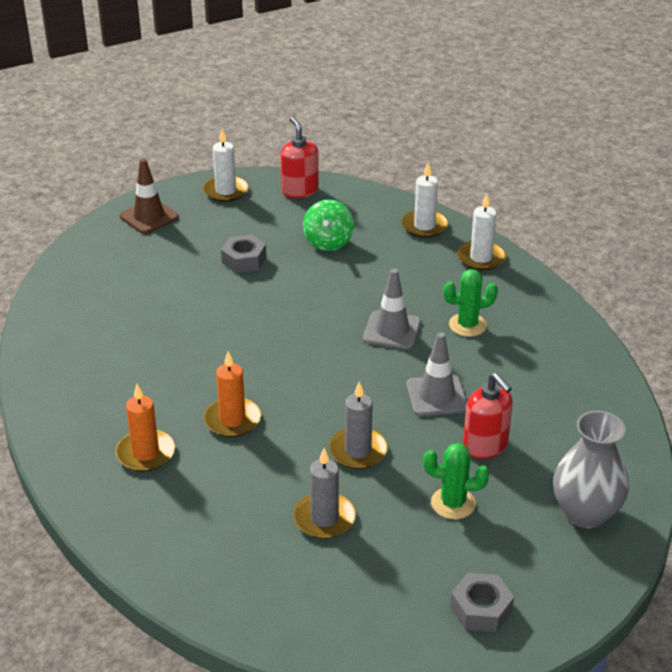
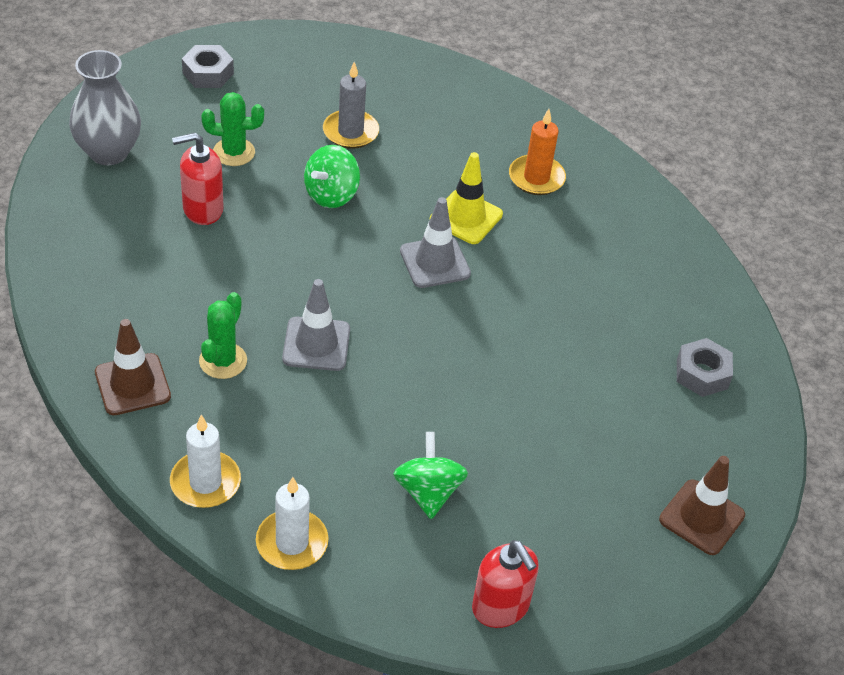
camera: 165 degrees right, 10 degrees up
(226, 191) = (615, 591): white candle -> none
(232, 420) = (466, 217): orange candle -> yellow traffic cone
(244, 260) = (534, 444): grey nut -> grey nut (702, 374)
(358, 451) = (331, 195): grey candle -> green spinning top
(436, 396) = (256, 261): grey traffic cone -> grey traffic cone (435, 262)
(467, 325) = (223, 361): green cactus -> green cactus turned 45 degrees counterclockwise
(485, 446) = (202, 209): red soap dispenser -> red soap dispenser turned 60 degrees counterclockwise
(537, 315) = (132, 384): none -> brown traffic cone

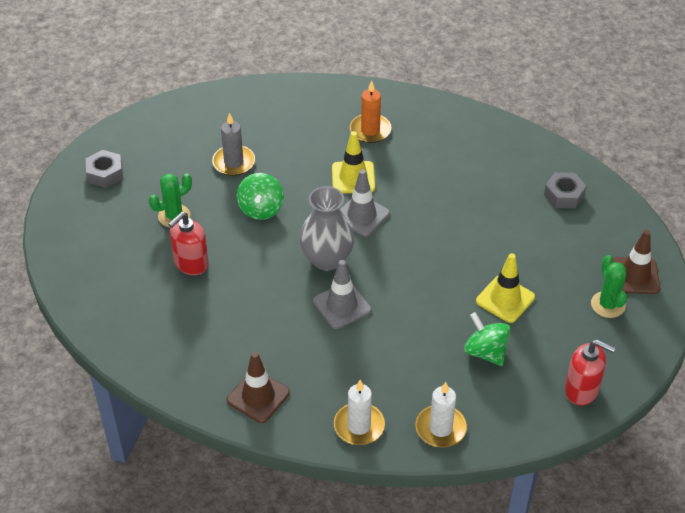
camera: 30 degrees left, 0 degrees up
(108, 152) = (93, 261): grey vase -> grey vase (327, 259)
(223, 361) = (297, 349): green cactus -> green cactus (608, 305)
(511, 448) = (505, 299): none -> yellow traffic cone

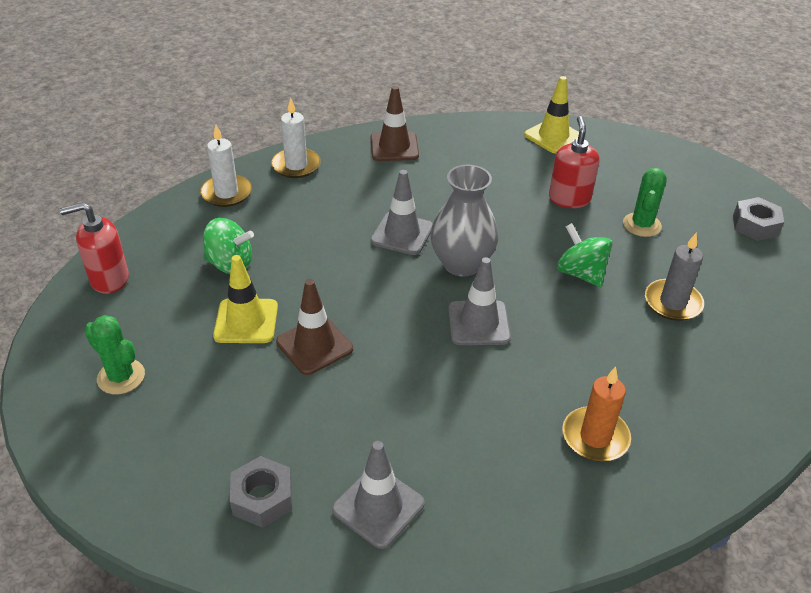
camera: 140 degrees right, 5 degrees down
(353, 177) = (538, 360): yellow traffic cone -> yellow traffic cone (553, 136)
(509, 161) = (378, 507): none -> grey traffic cone
(635, 276) = (101, 432): brown traffic cone -> brown traffic cone (314, 345)

